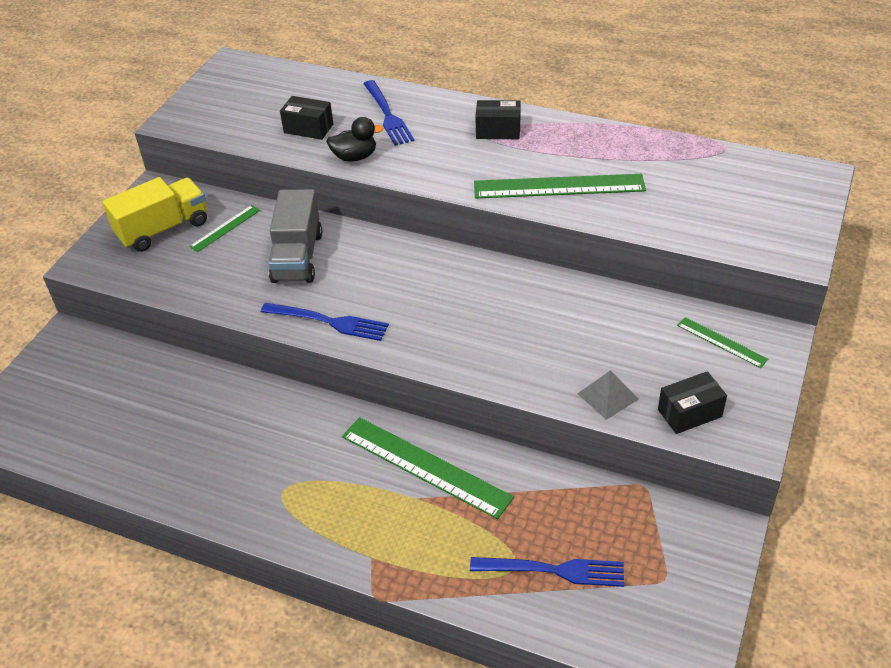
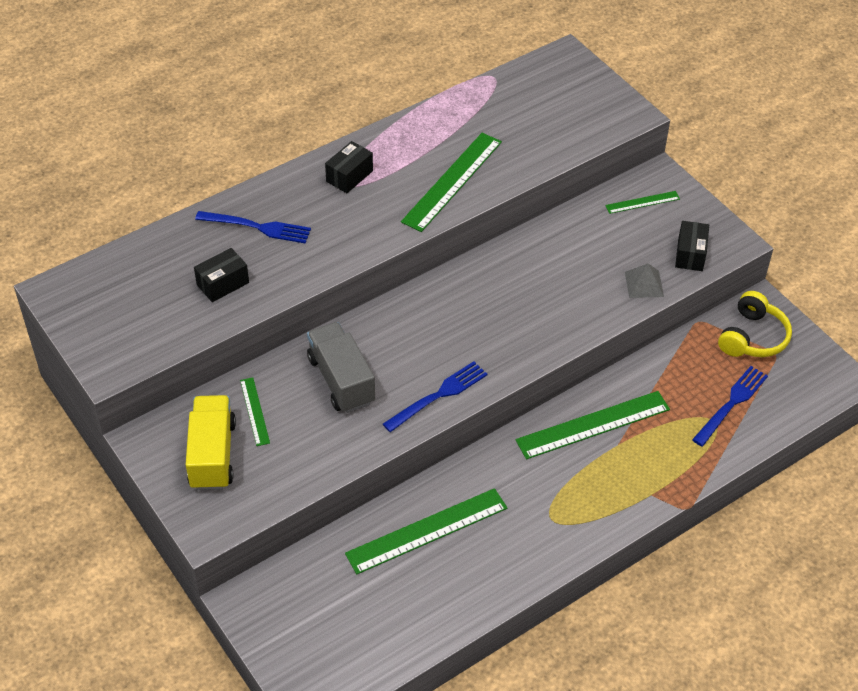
camera: 60 degrees left, 5 degrees up
(209, 409) = (427, 530): none -> green ruler
(297, 257) = (341, 380): grey truck -> grey truck turned 150 degrees counterclockwise
(355, 157) = (296, 274): black duck -> none
(668, 545) = (753, 337): none -> yellow headphones

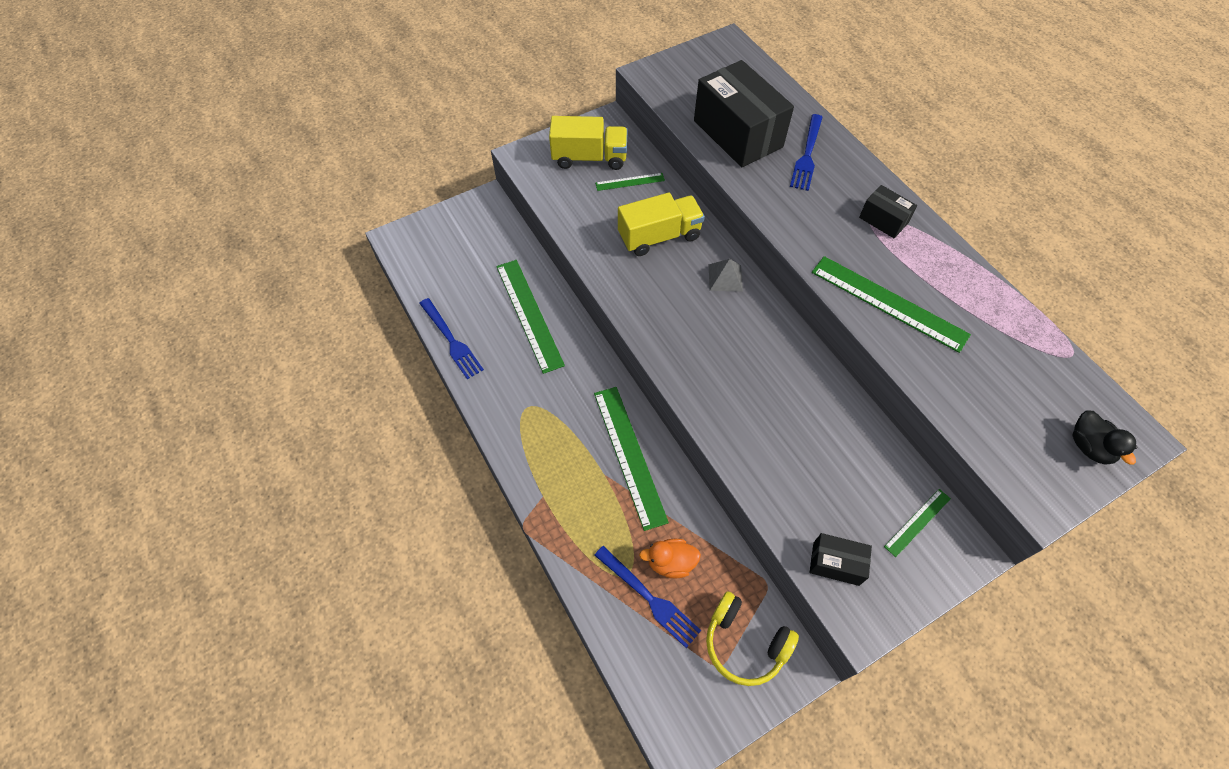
camera: 95 degrees right, 10 degrees up
(223, 284) = (737, 134): black box -> black box, size x2.11
(341, 380) = (659, 236): grey truck -> yellow truck
(439, 395) = (639, 304): blue fork -> blue fork (452, 341)
(579, 82) = (1089, 447): none -> black duck
(642, 202) = (917, 522): green ruler -> green ruler turned 60 degrees clockwise
(644, 284) = (785, 503): grey pyramid -> grey pyramid (725, 277)
(695, 389) = (670, 563): none -> orange duck

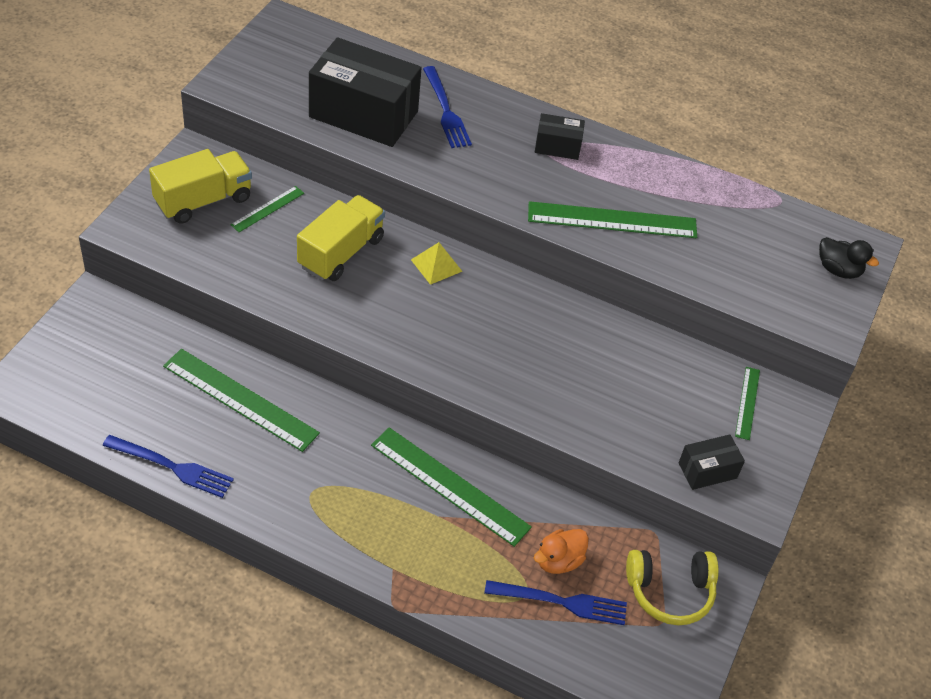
camera: 40 degrees left, 10 degrees down
(725, 277) = (436, 265): grey pyramid -> yellow pyramid

